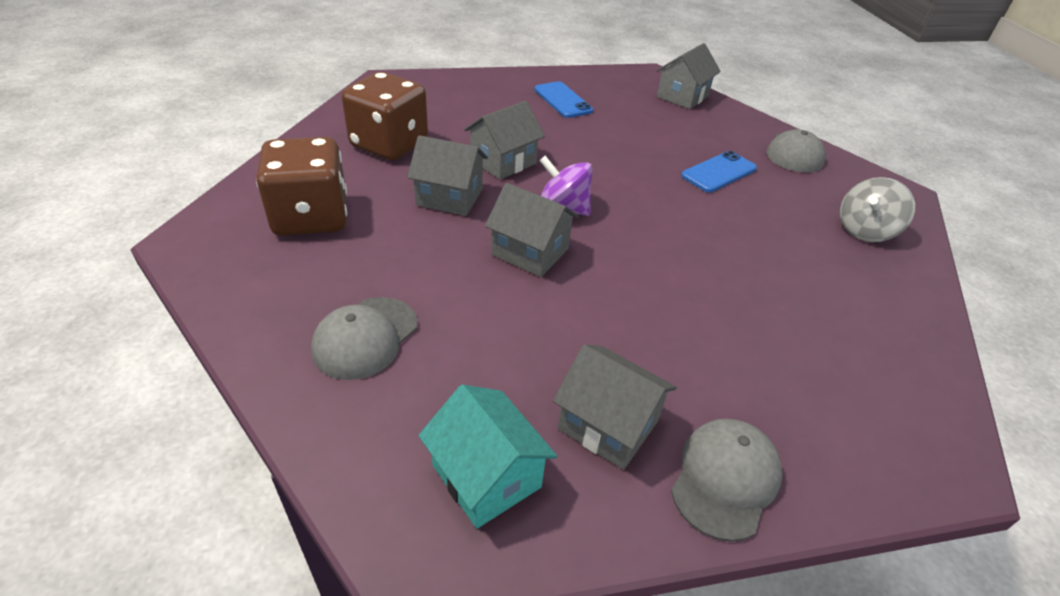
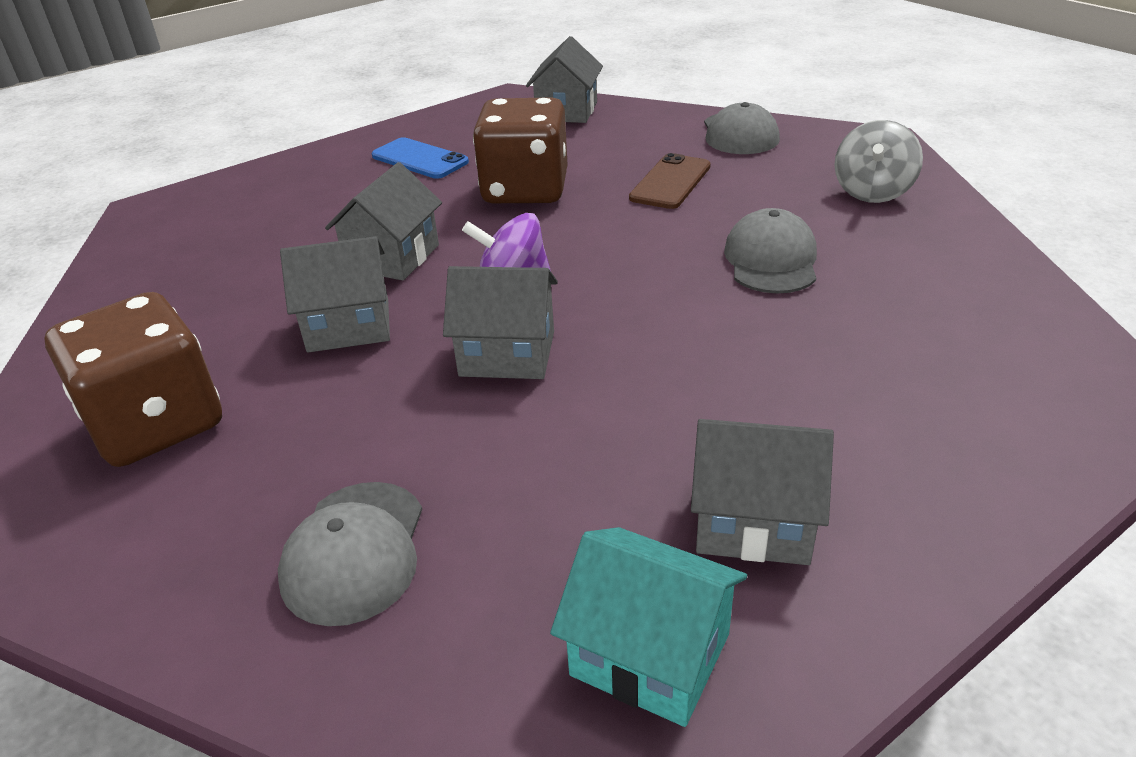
camera: 20 degrees left, 5 degrees down
(389, 144) = (212, 288): brown dice -> brown dice (525, 190)
(718, 172) = (670, 182): blue phone -> brown phone
(725, 479) = (928, 521): grey cap -> grey cap (771, 260)

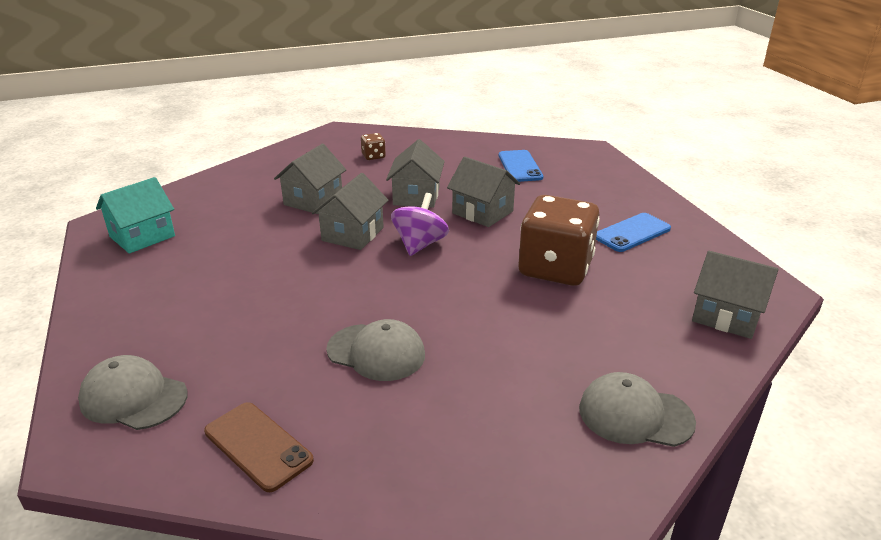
camera: 105 degrees right, 5 degrees down
(156, 424) = (373, 156): brown dice -> brown dice, size x0.42
(217, 254) = (520, 166): none -> blue phone
(355, 551) = (256, 189): grey cap -> grey cap (133, 397)
(670, 182) = (536, 339): brown phone -> brown phone (258, 446)
(753, 521) = (169, 274): grey house -> grey house (313, 200)
(872, 192) = (452, 460): grey spinning top -> none

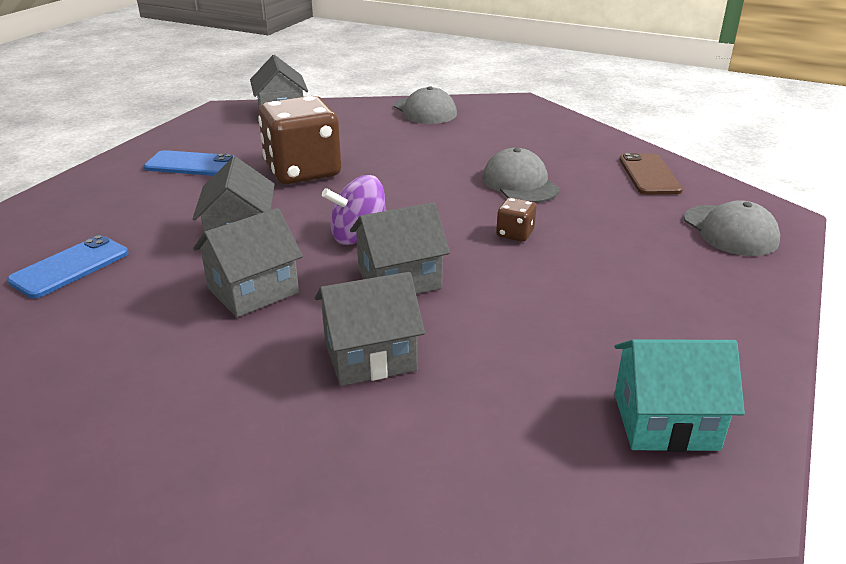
camera: 135 degrees left, 0 degrees up
(373, 156) = (152, 402): brown dice -> brown dice (515, 234)

